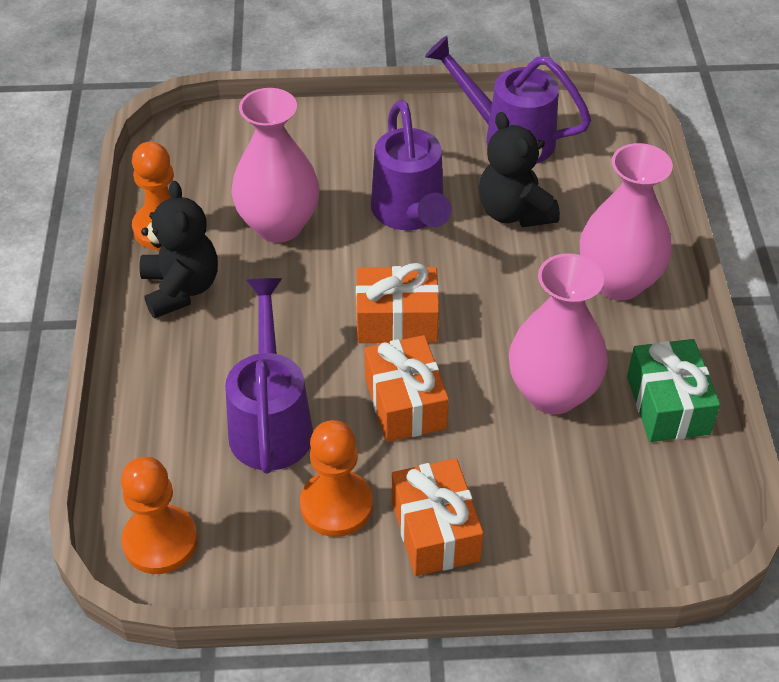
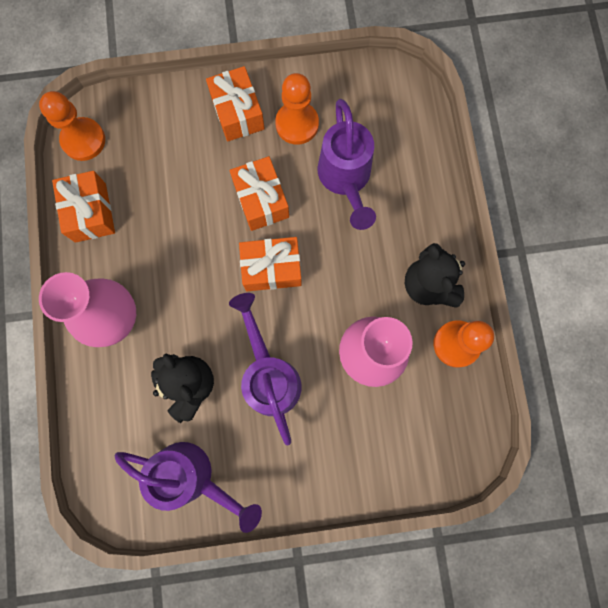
camera: 175 degrees right, 30 degrees up
(160, 541) = (395, 93): orange pawn -> orange pawn (83, 140)
(552, 393) = (165, 216): pink vase -> none
(667, 405) = (90, 212): green gift -> orange gift

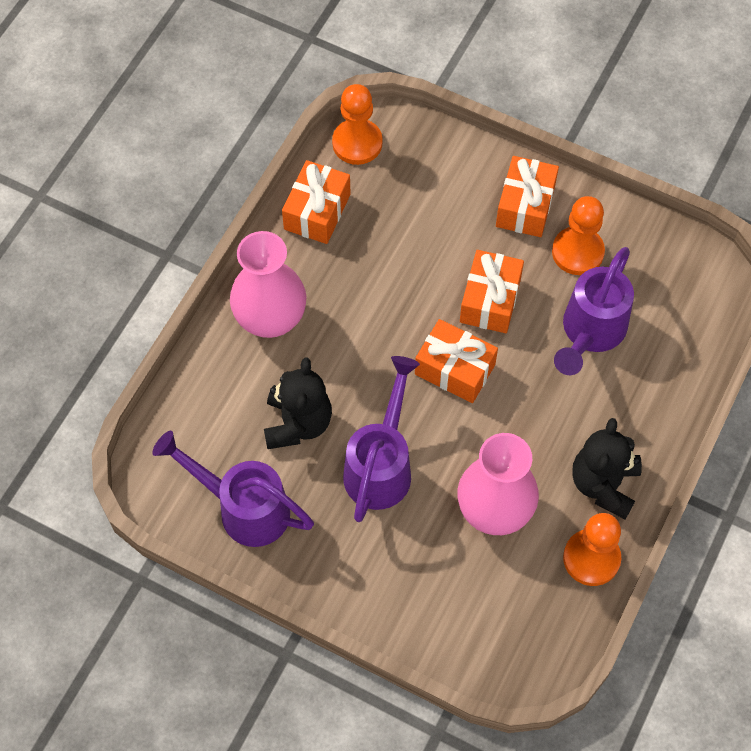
camera: 35 degrees right, 15 degrees down
(193, 477) = (243, 507): purple watering can -> purple watering can turned 150 degrees clockwise

